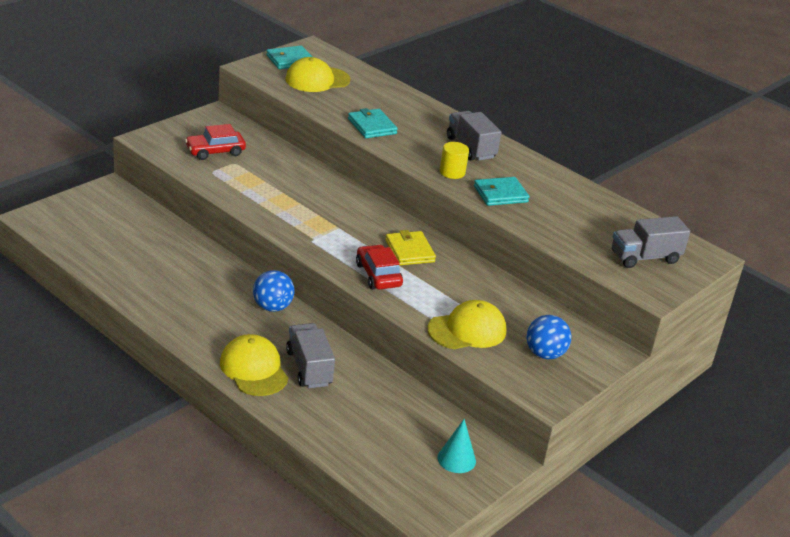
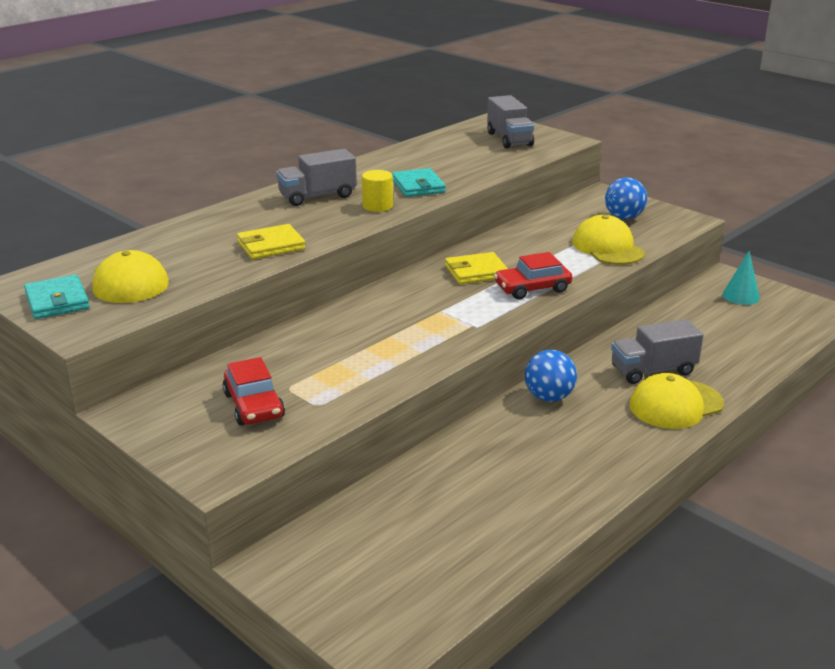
camera: 85 degrees left, 5 degrees down
(372, 126) = (271, 245): turquoise wallet -> yellow wallet

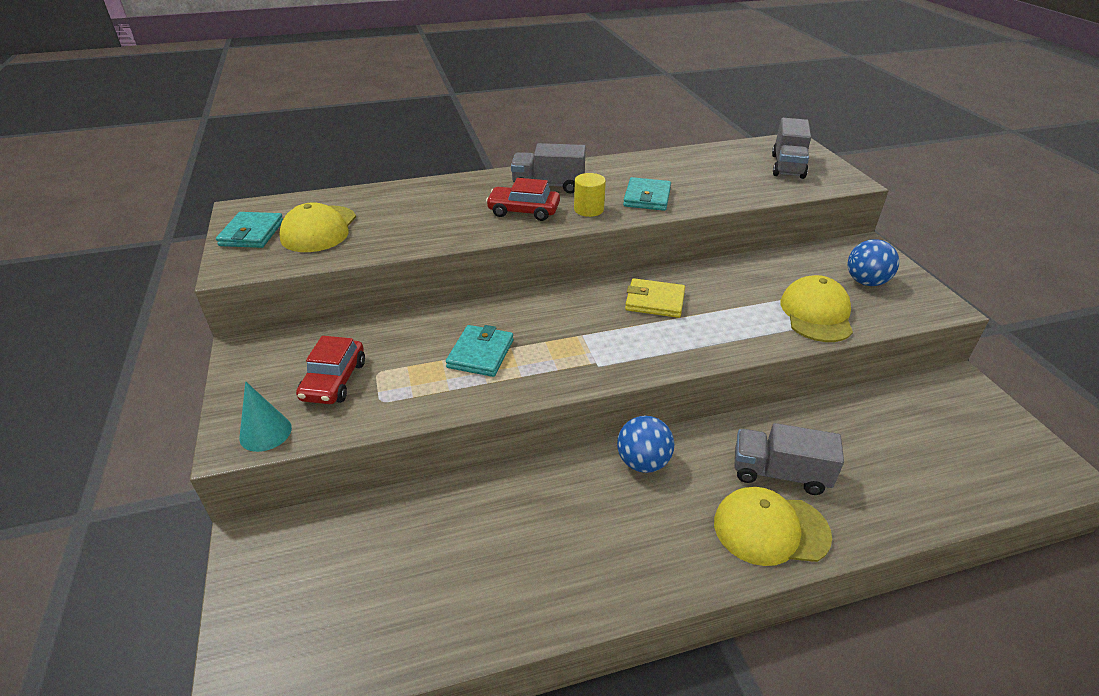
camera: 30 degrees right, 10 degrees up
(271, 245) = (457, 226): yellow wallet -> none
(368, 348) = (480, 354): none -> turquoise wallet
(532, 288) = (692, 338): red car -> red car (523, 211)
(741, 296) = (961, 414): turquoise cone -> turquoise cone (265, 432)

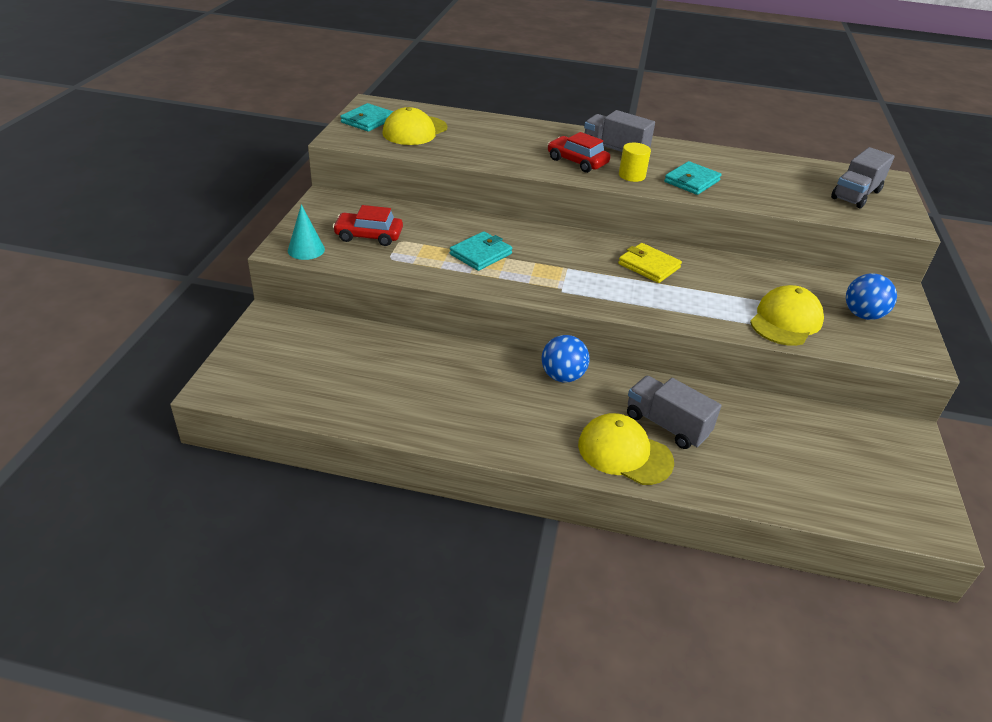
camera: 25 degrees right, 0 degrees up
(334, 380) = (369, 236): red car -> red car turned 60 degrees clockwise

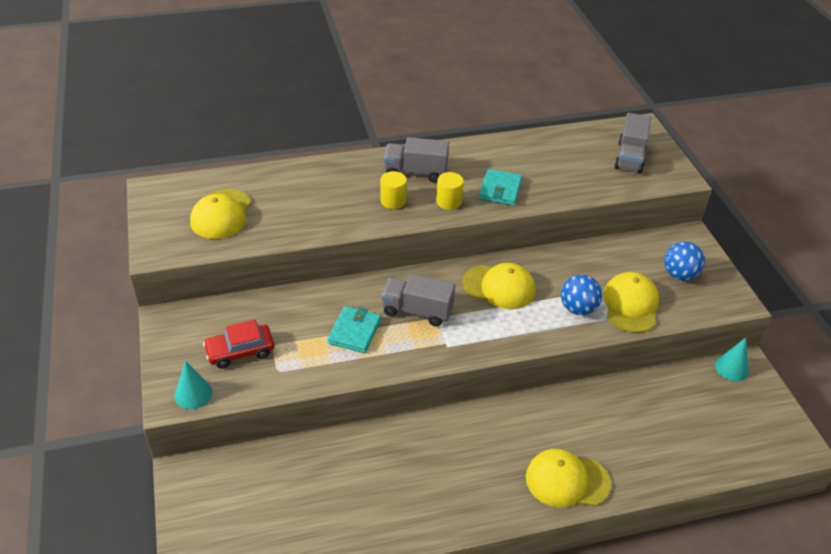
camera: 25 degrees left, 5 degrees up
(368, 120) = (165, 216): turquoise wallet -> none
(562, 376) = (478, 424): blue ball -> blue ball (578, 308)
(577, 161) = (393, 201): red car -> yellow cylinder
(648, 266) = (499, 287): yellow wallet -> yellow cap
(666, 425) = (582, 437): grey truck -> grey truck (417, 311)
(888, 429) = (732, 368): none -> turquoise cone

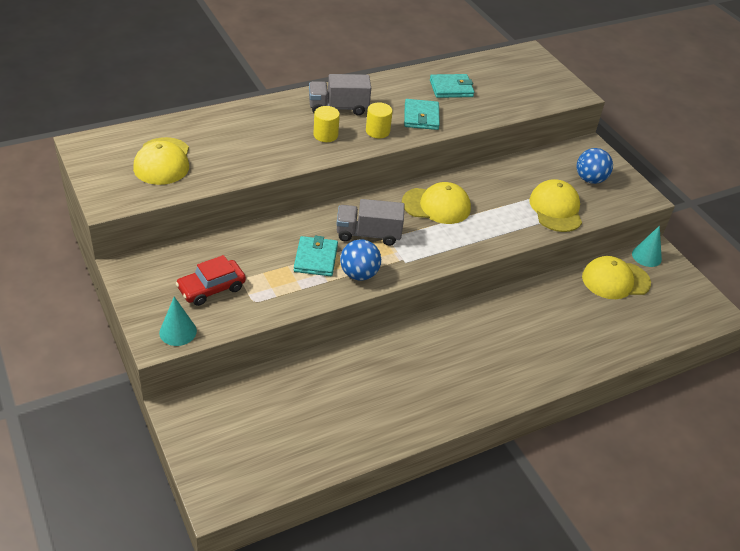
camera: 15 degrees left, 0 degrees up
(542, 160) = (451, 88): none -> turquoise wallet
(567, 480) = (534, 367): yellow cap -> yellow cap (615, 280)
(578, 308) = (511, 217): blue ball -> blue ball (359, 274)
(630, 157) = (527, 80): grey truck -> none

